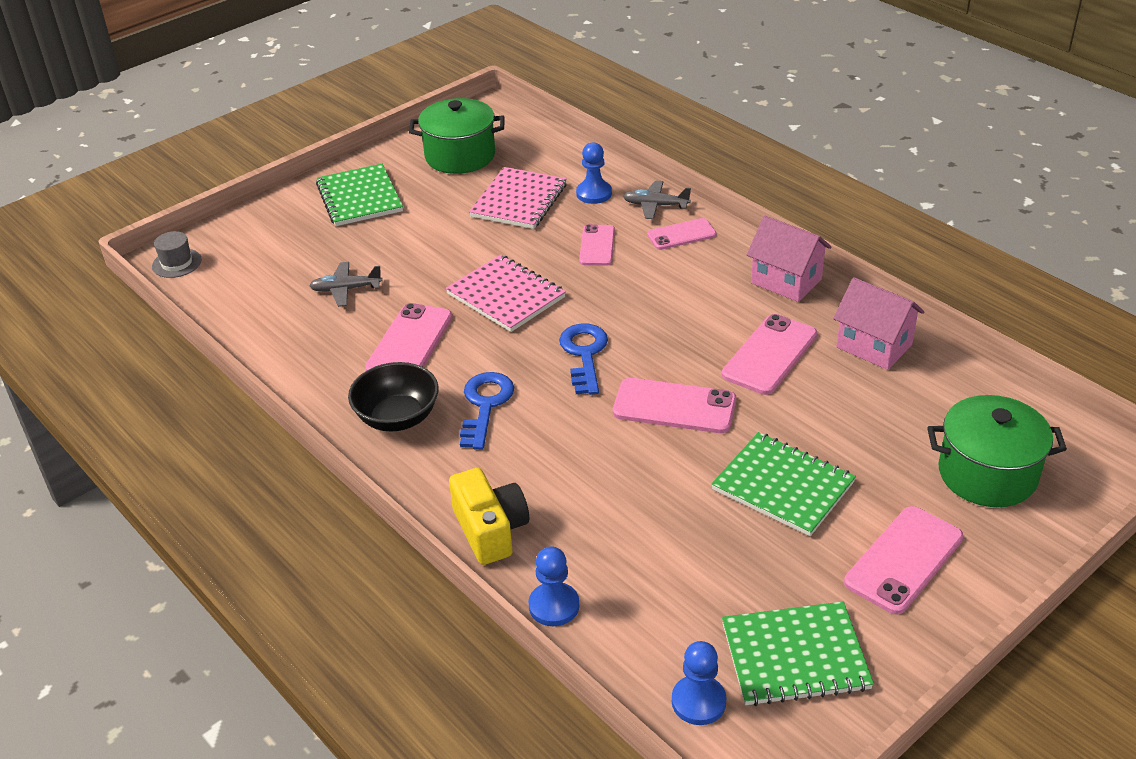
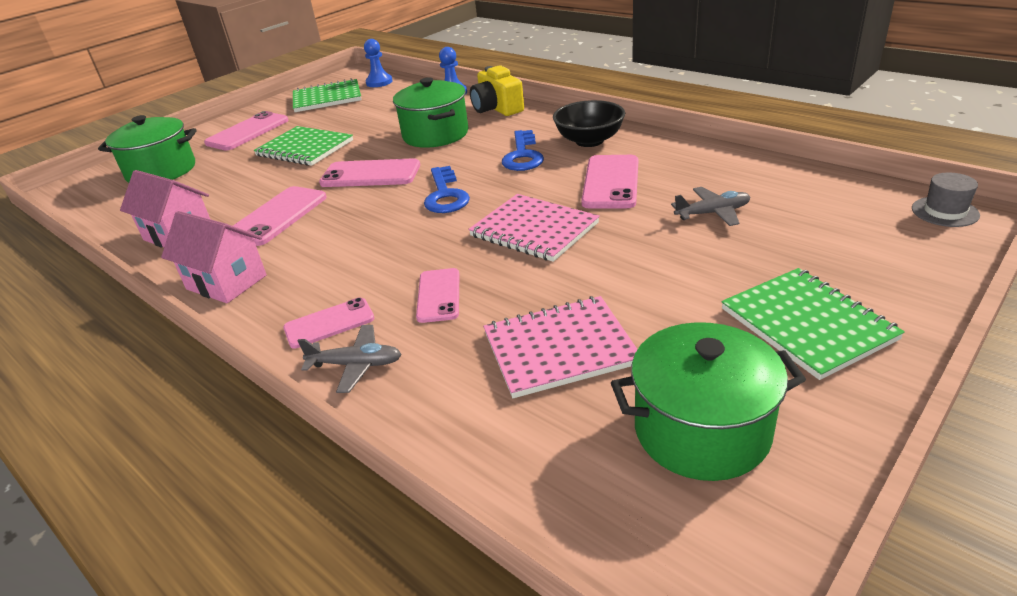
camera: 175 degrees right, 5 degrees down
(519, 200) = (559, 348): pink notebook -> pink notebook turned 60 degrees clockwise
(590, 477) = (435, 134): none -> green pot
(594, 193) = (447, 375): blue pawn -> none

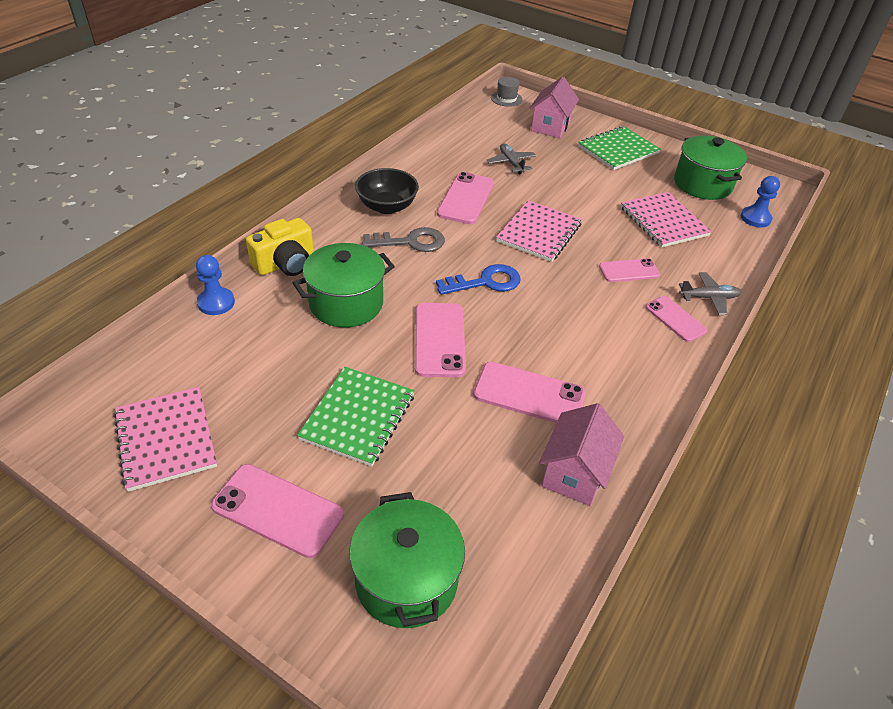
camera: 105 degrees left, 10 degrees up
(226, 282) = (645, 397): pink house -> pink house (550, 126)
(327, 98) = (166, 439): green notebook -> pink notebook
(356, 365) = (709, 298): grey plane -> grey plane turned 90 degrees clockwise
(379, 82) = (124, 387): blue pawn -> blue pawn (755, 218)
(523, 155) = (411, 242): blue key -> grey key
(611, 182) = (466, 198): pink phone -> pink phone turned 75 degrees counterclockwise

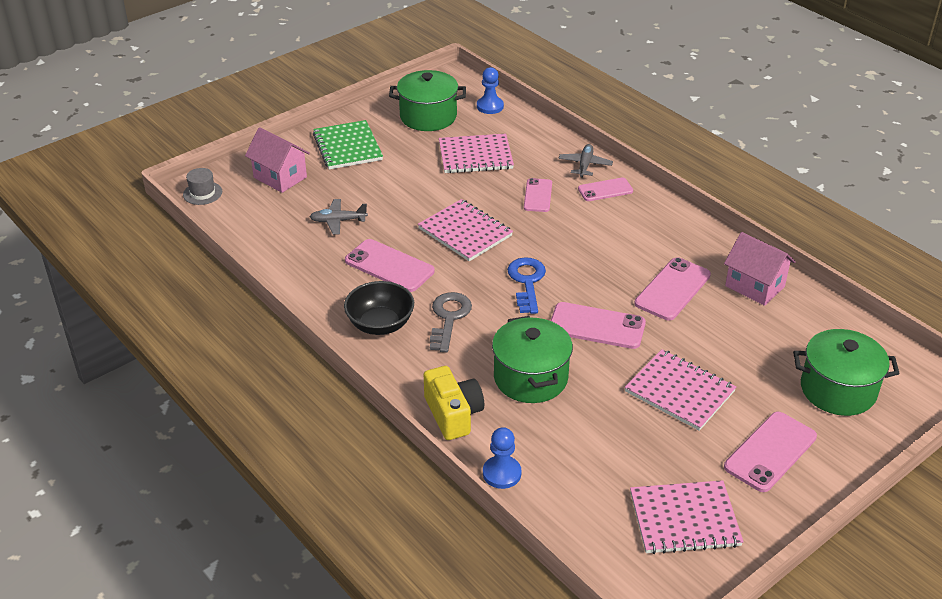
camera: 70 degrees left, 5 degrees down
(358, 417) = (679, 392): green notebook -> pink notebook

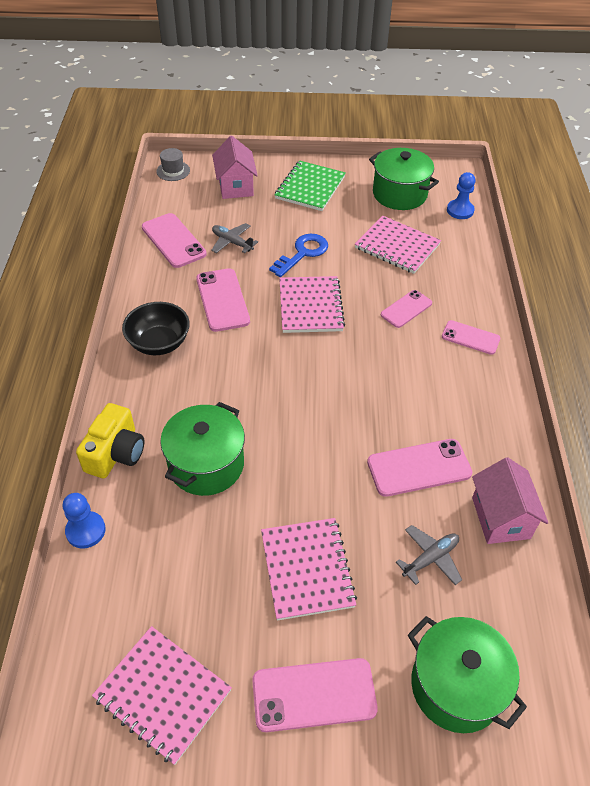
camera: 40 degrees right, 10 degrees up
(449, 318) = (211, 370): grey key -> none
(527, 282) = (305, 379): blue key -> blue key (303, 253)
(585, 165) = (479, 305): grey plane -> grey plane (430, 558)
(597, 326) = (312, 456): pink phone -> pink phone (173, 241)

